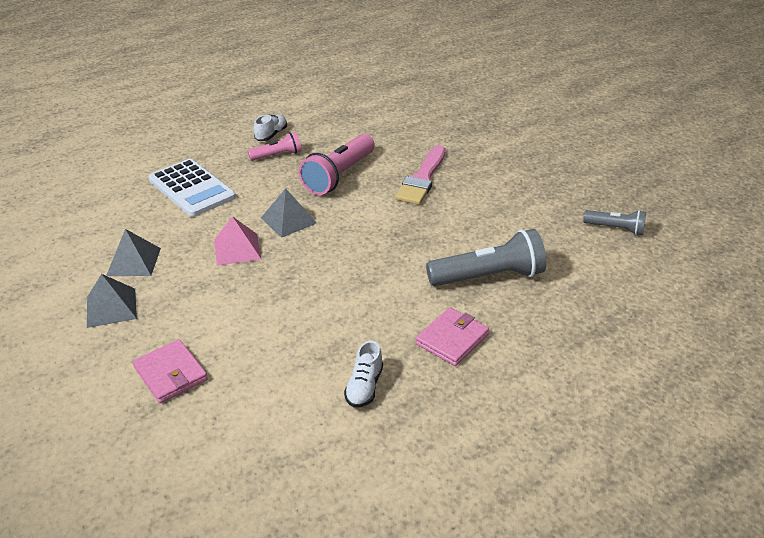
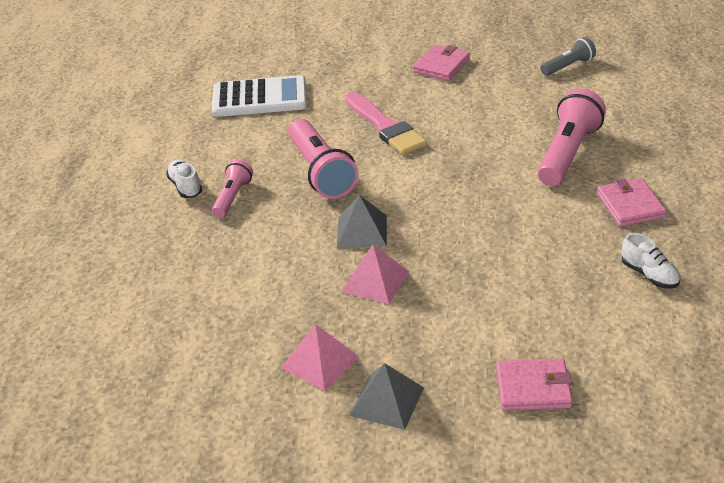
camera: 50 degrees left, 0 degrees up
(134, 262) = (320, 362): grey pyramid -> pink pyramid
(191, 188) = (224, 277): white calculator -> white calculator (260, 98)
(488, 276) = (567, 153): grey flashlight -> pink flashlight
(532, 170) = (441, 65): none -> pink wallet

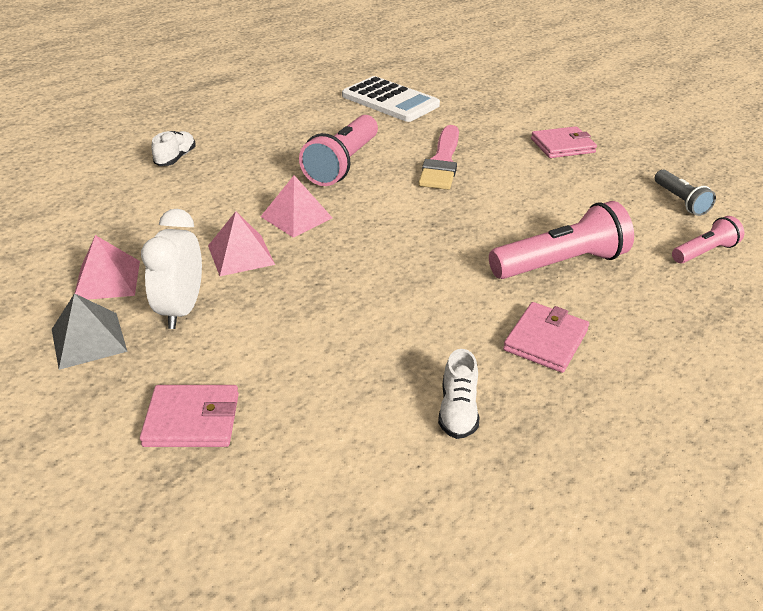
camera: 40 degrees right, 0 degrees up
(185, 187) = (247, 125): white shoe -> white shoe (175, 158)
(232, 197) = (261, 146): pink flashlight -> pink flashlight (704, 252)
(362, 231) = (296, 217): grey pyramid -> pink pyramid
(406, 340) = (181, 309): none -> white clock
(533, 388) = (192, 420): pink wallet -> pink wallet turned 45 degrees counterclockwise
(568, 66) = (680, 201): grey flashlight -> grey flashlight turned 60 degrees clockwise

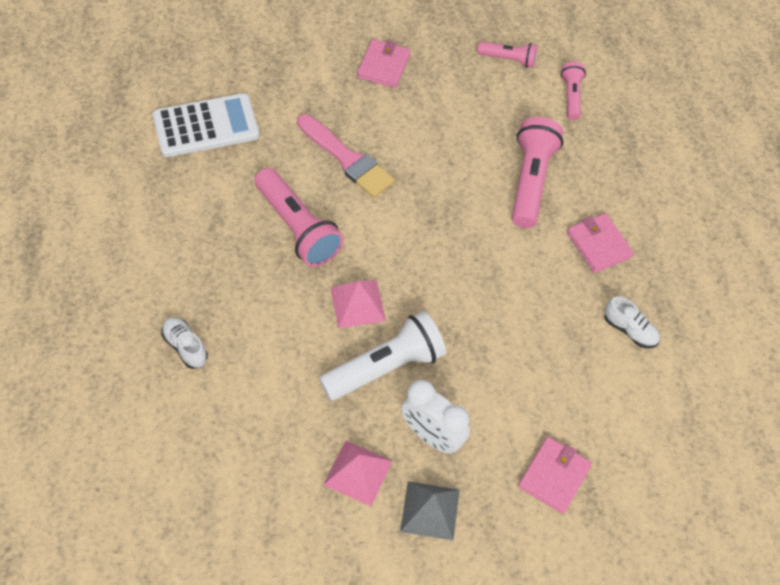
camera: 60 degrees left, 20 degrees up
(241, 255) = (385, 367): pink pyramid -> white flashlight
(680, 201) = (508, 59): grey flashlight -> pink flashlight

